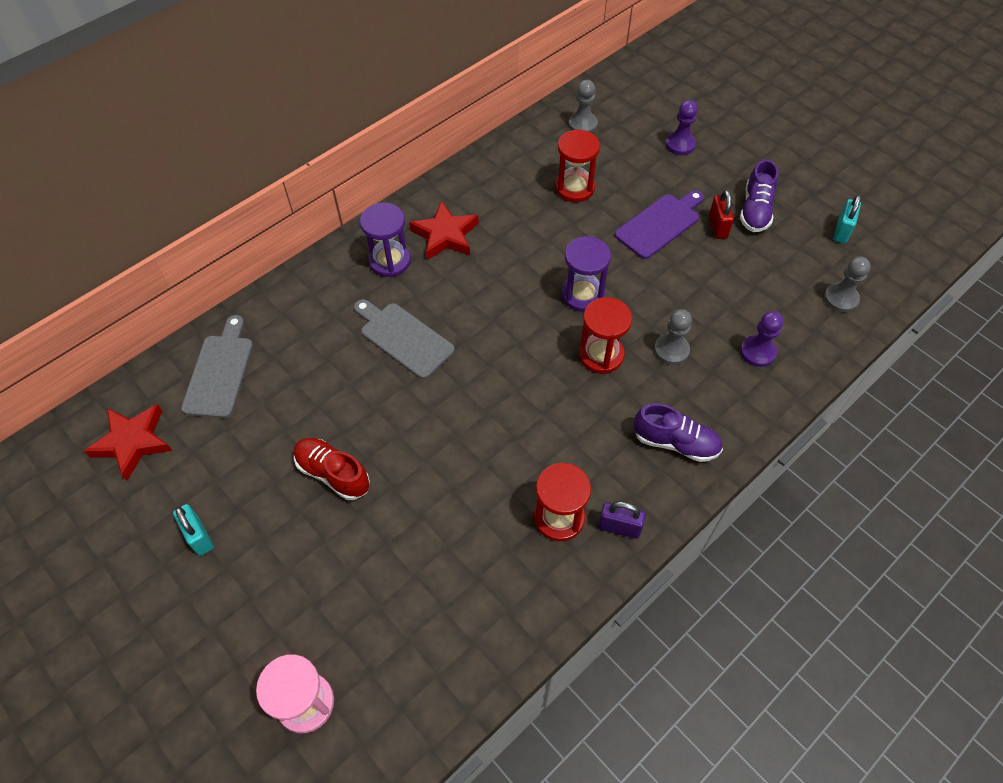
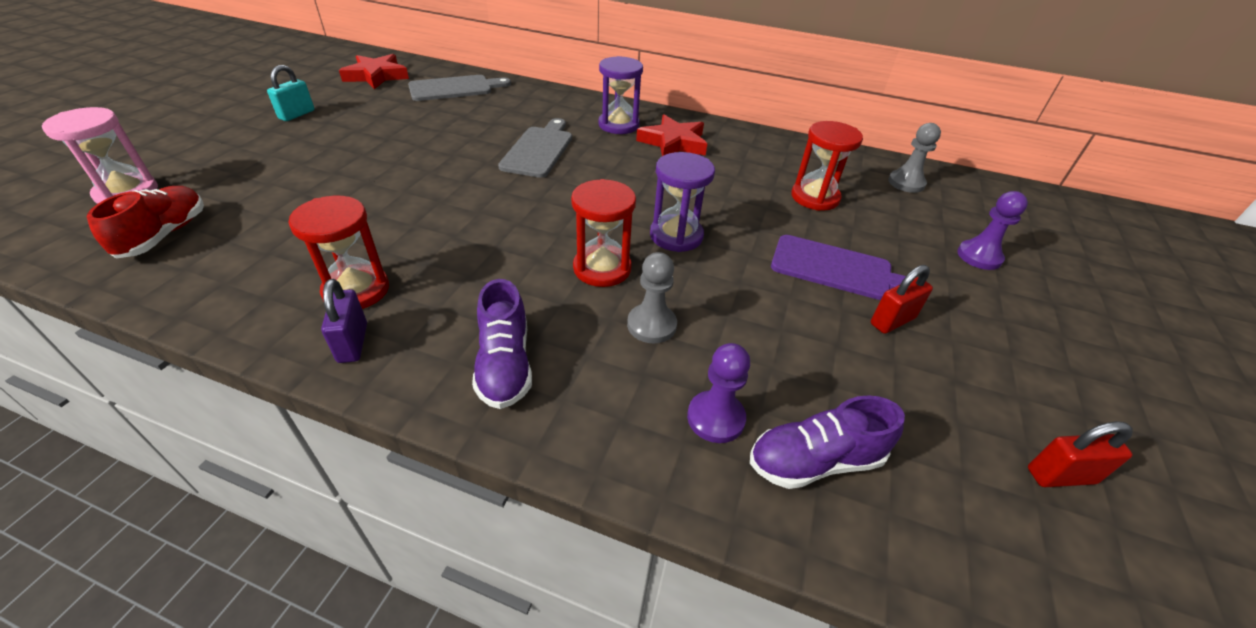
camera: 60 degrees right, 15 degrees down
(333, 474) = (373, 151): red shoe -> red shoe (164, 235)
(755, 210) = (966, 353): purple shoe -> purple shoe (814, 461)
(841, 231) = (1060, 475): turquoise padlock -> red padlock
(841, 299) = (918, 511): grey pawn -> none

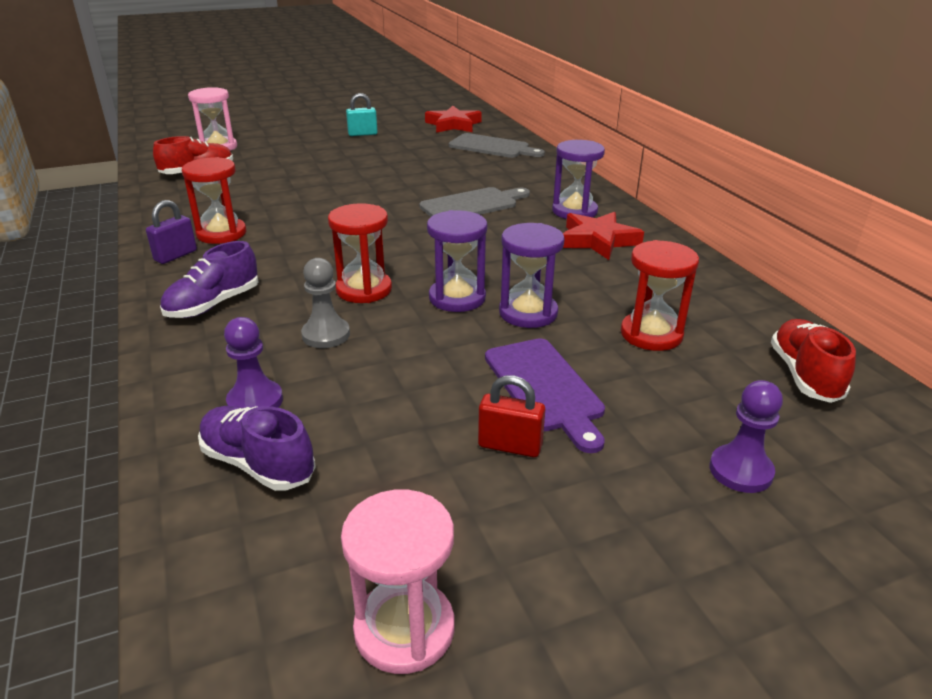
camera: 50 degrees right, 10 degrees down
(735, 221) = (528, 313): none -> purple hourglass
(906, 183) = (804, 375): grey pawn -> red shoe
(1060, 475) = (404, 629): red padlock -> pink hourglass

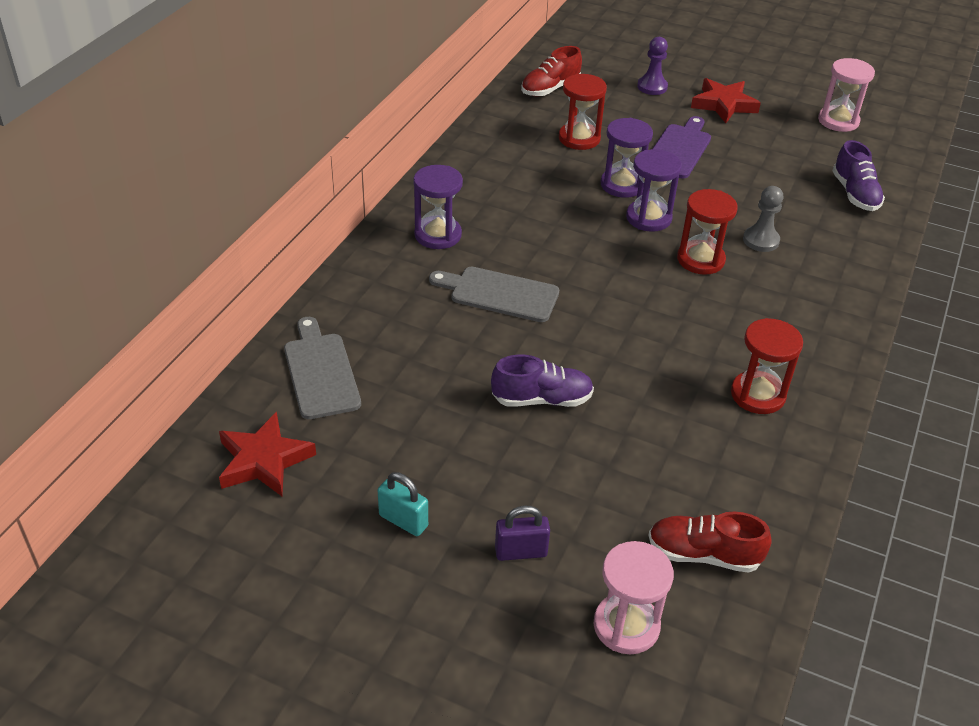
camera: 135 degrees left, 10 degrees up
(175, 256) = (817, 386): purple padlock -> purple padlock (521, 552)
(213, 304) = (817, 308): purple shoe -> purple shoe (542, 399)
(255, 401) = (835, 223): purple pawn -> none
(510, 446) = (731, 140): red padlock -> none
(598, 240) = (480, 202): red star -> red star (724, 105)

